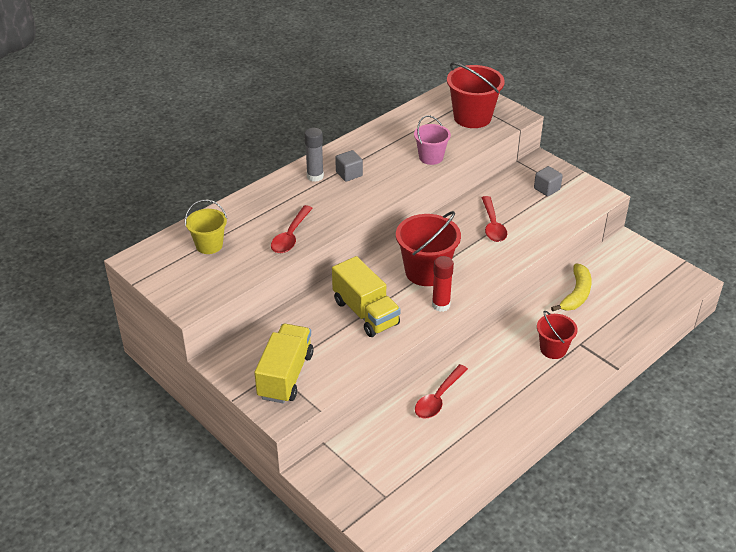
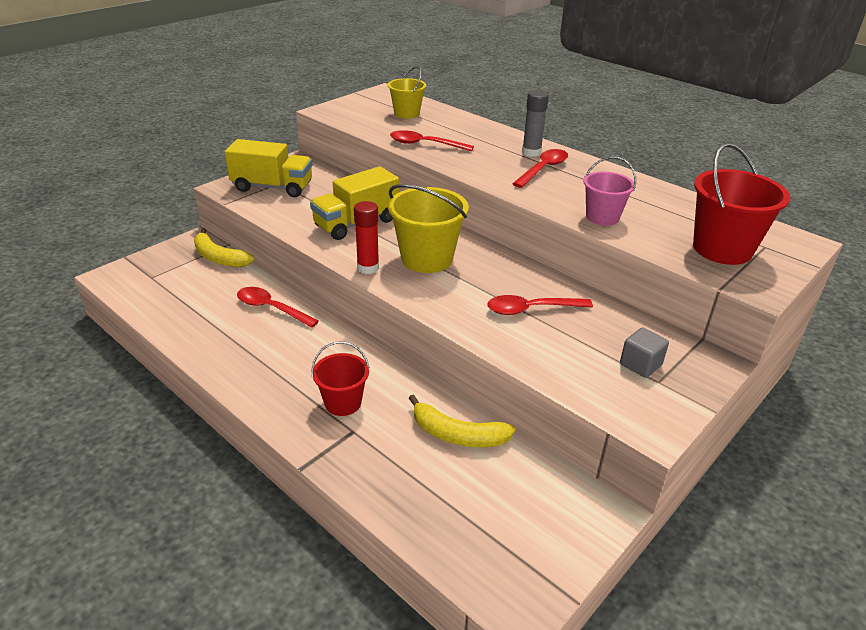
camera: 85 degrees right, 5 degrees down
(349, 174) = (543, 169): grey cube -> red spoon
(350, 446) = (219, 257): none -> yellow banana
(426, 272) = (427, 258): red bucket -> yellow bucket

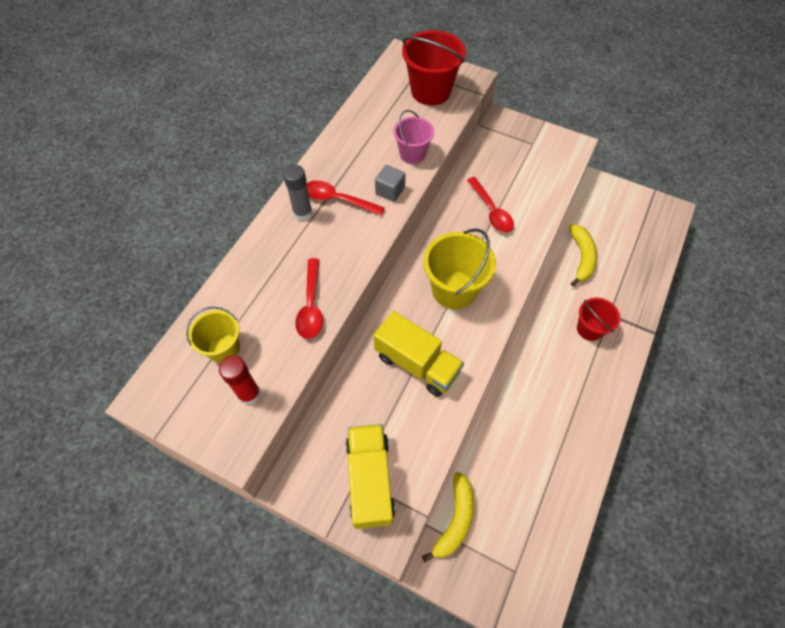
camera: 105 degrees left, 25 degrees up
(271, 308) = (512, 425): red spoon -> none
(368, 268) = (486, 328): red glue stick -> red glue stick (249, 394)
(640, 364) = (521, 152): grey cube -> grey cube (390, 191)

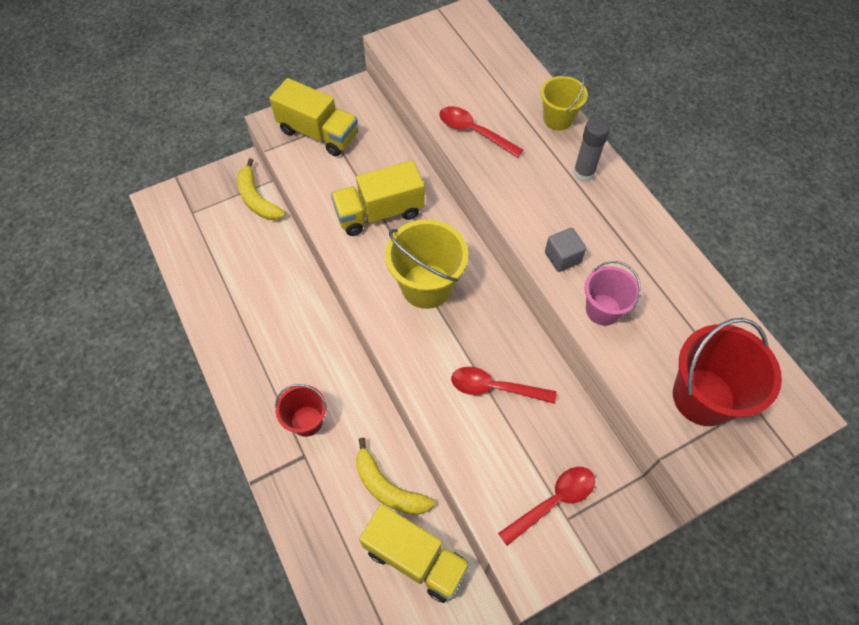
camera: 125 degrees right, 0 degrees up
(224, 348) = (479, 65): yellow bucket -> yellow bucket (558, 118)
(249, 394) = (427, 64): red glue stick -> none
(338, 200) = (581, 208): red spoon -> red spoon (553, 502)
(602, 222) = (415, 558): none -> yellow truck

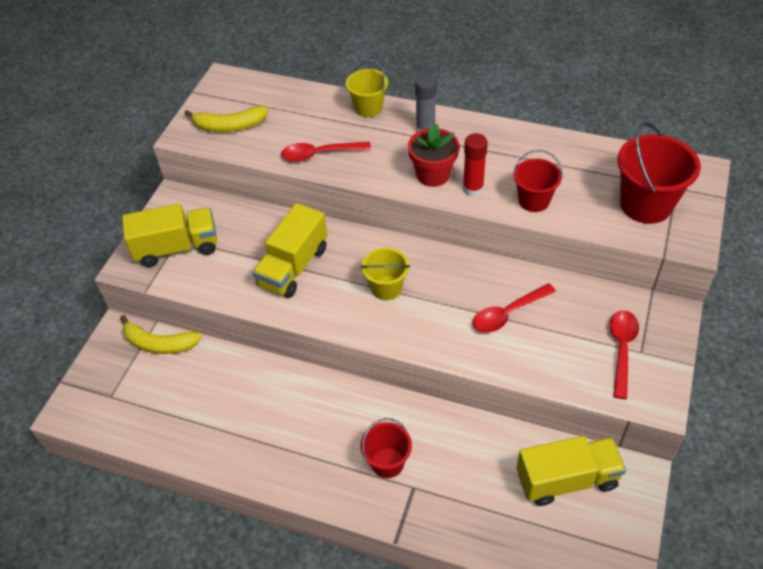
camera: 40 degrees left, 10 degrees down
(388, 487) = (497, 453): yellow banana -> yellow banana (229, 126)
(426, 286) = (386, 288): yellow bucket -> yellow bucket, size x0.61
(544, 219) = (433, 174): none -> red flower pot
(562, 257) = (473, 189): grey cube -> red glue stick
(603, 310) = (534, 200): pink bucket -> red bucket

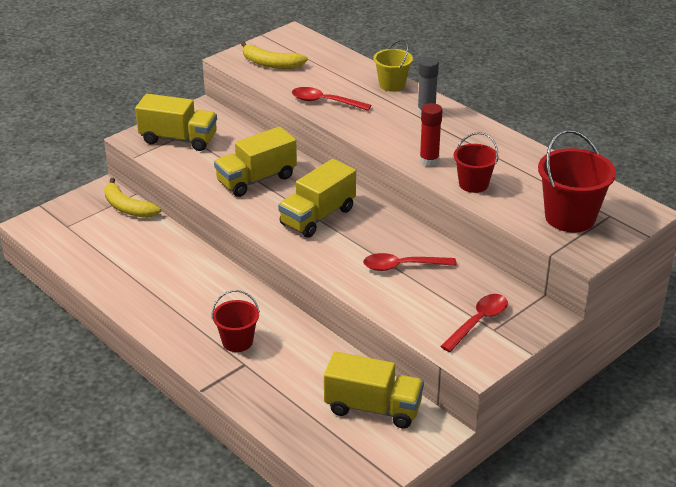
camera: 25 degrees right, 15 degrees down
(386, 288) = (318, 217): yellow bucket -> yellow truck
(433, 174) = (404, 142): red flower pot -> none

